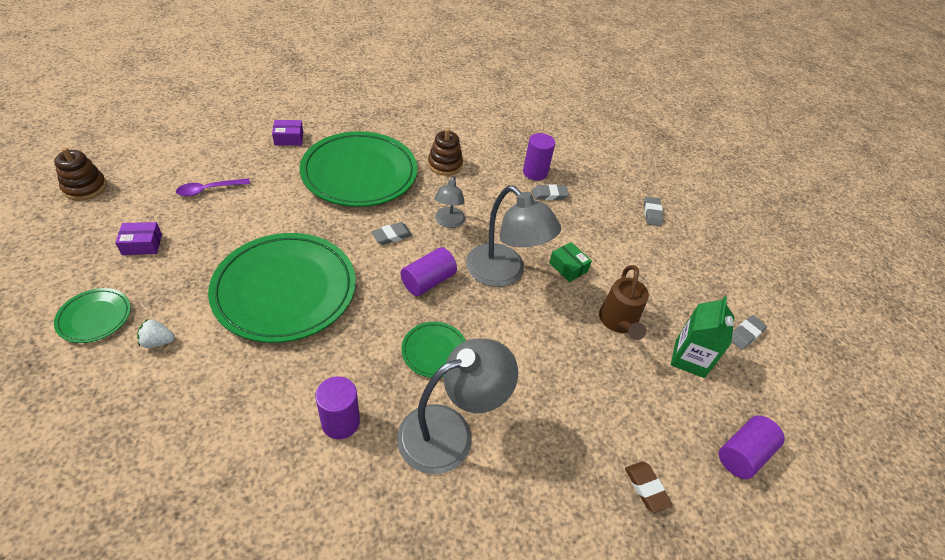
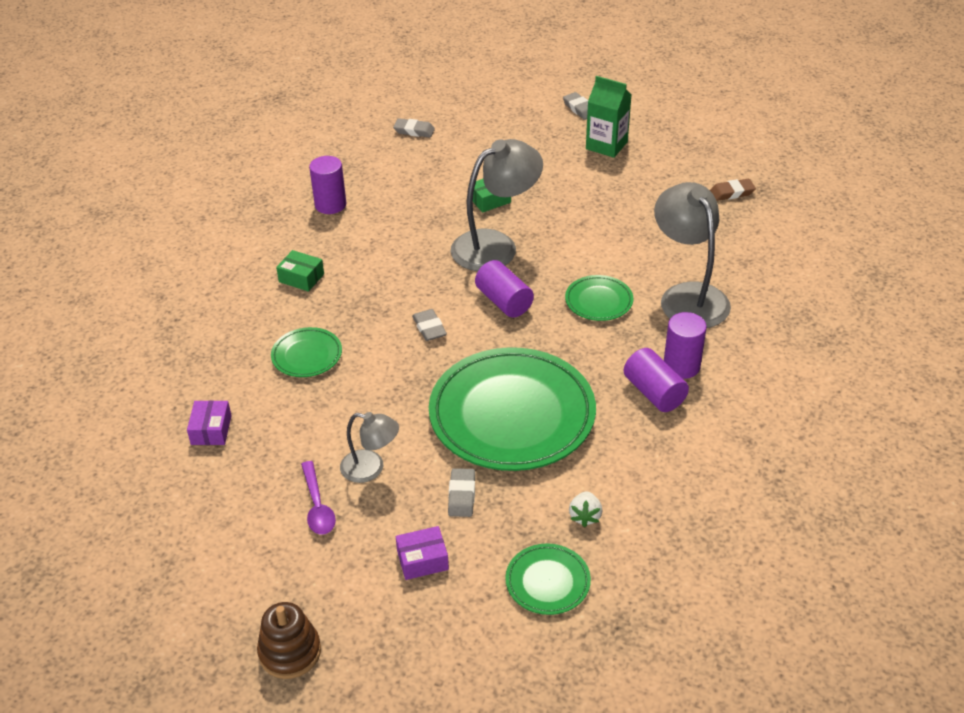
camera: 75 degrees left, 5 degrees down
(142, 244) = (422, 560): purple box -> purple box turned 75 degrees clockwise
(359, 174) = (307, 355): green plate -> green plate, size x0.45
(445, 164) = (301, 278): brown stacking toy -> green box
(448, 222) = (411, 281): grey lamp -> grey lamp (371, 468)
(549, 195) = (373, 198): grey eraser -> grey eraser (462, 495)
(618, 322) = (564, 179): brown watering can -> none
(743, 454) = (699, 138): purple cylinder -> purple cylinder (654, 392)

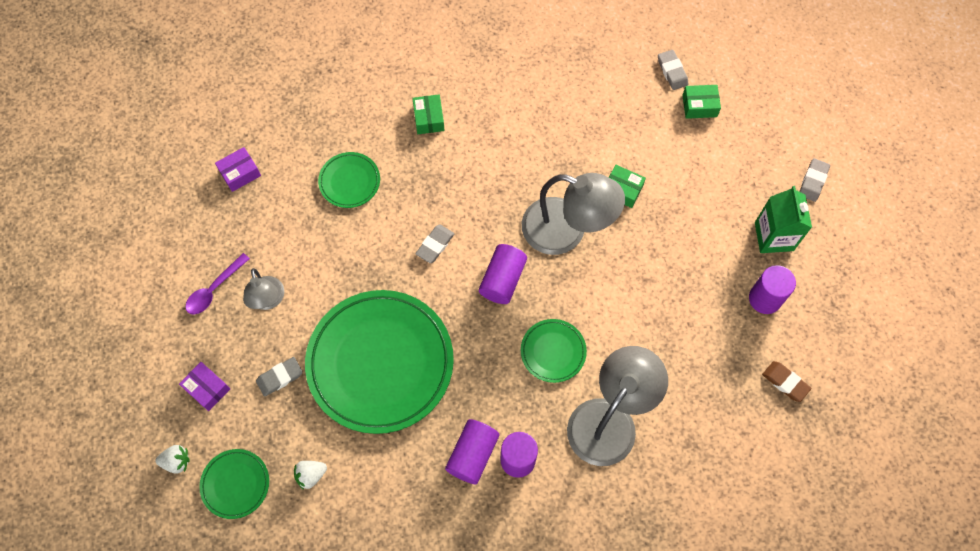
camera: 55 degrees right, 25 degrees up
(290, 652) = (89, 356): brown stacking toy -> none
(330, 205) = (528, 78): purple cylinder -> purple cylinder (765, 299)
(459, 131) = (699, 106): none -> green box
(482, 623) = (176, 461): none -> white strawberry

